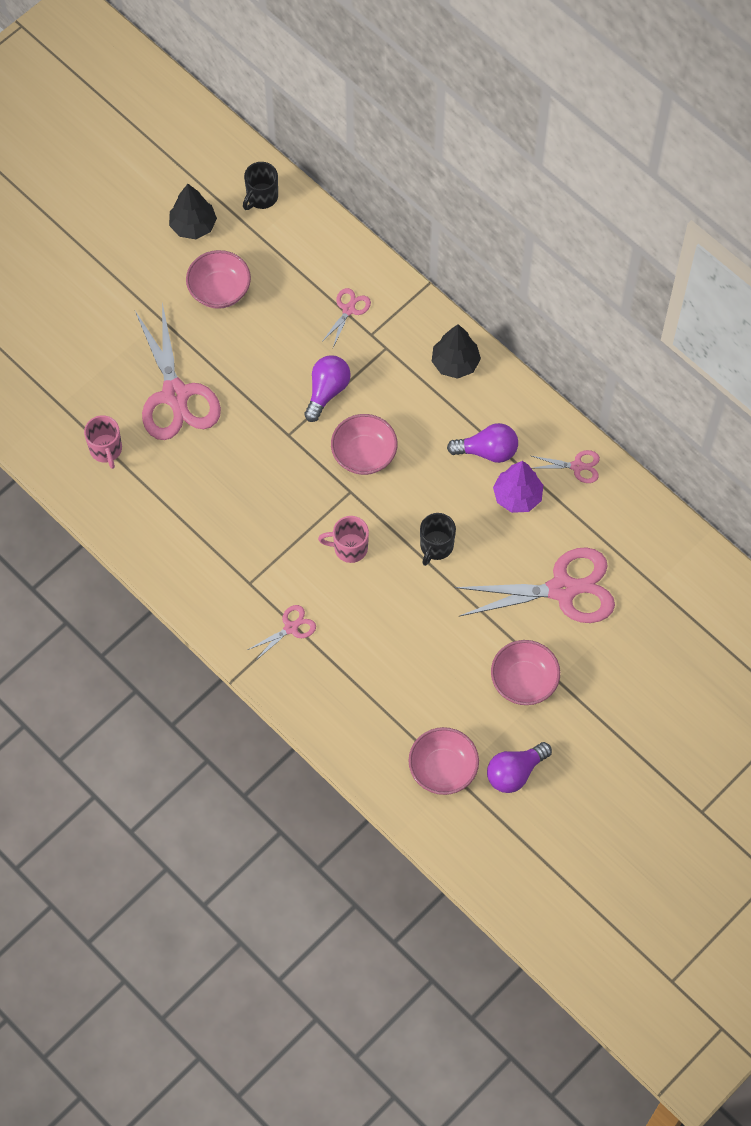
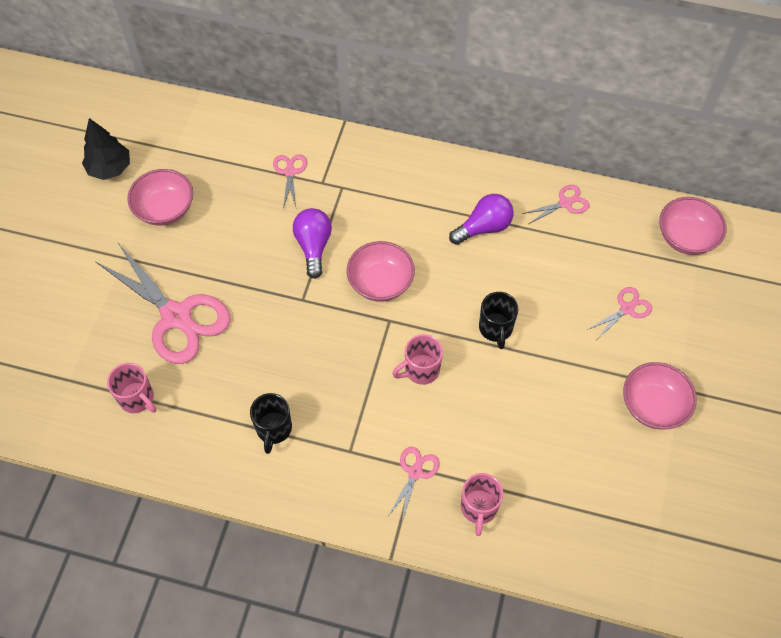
camera: 30 degrees left, 5 degrees down
(261, 197) = (158, 120): black mug -> black mug (273, 429)
(323, 683) = (479, 508): none -> pink mug
(443, 769) = (642, 528): pink bowl -> pink bowl (686, 237)
(455, 363) = (408, 171): black tree -> none
(515, 772) = (706, 494): purple light bulb -> none
(517, 496) = (534, 251): purple tree -> none
(562, 589) = (626, 309): pink scissors -> pink scissors, size x0.46

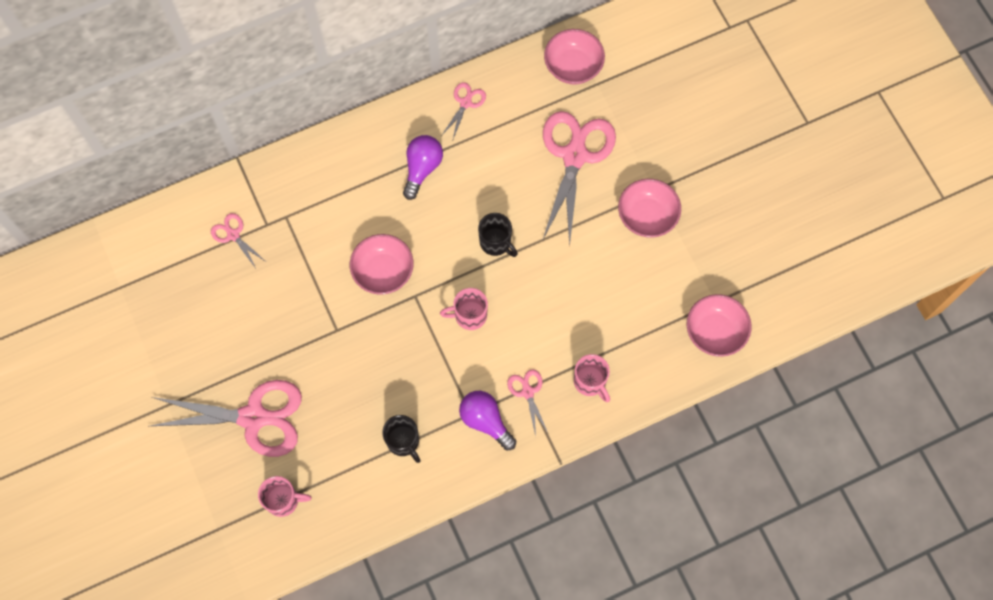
camera: 40 degrees left, 10 degrees up
(110, 168) = (82, 343): black tree -> none
(165, 209) = (161, 341): pink bowl -> pink bowl (715, 332)
(313, 246) = (307, 282): purple light bulb -> purple light bulb (485, 421)
(421, 370) = (469, 315): pink mug -> pink mug turned 60 degrees clockwise
(626, 309) = (574, 156): pink scissors -> pink scissors, size x2.20

